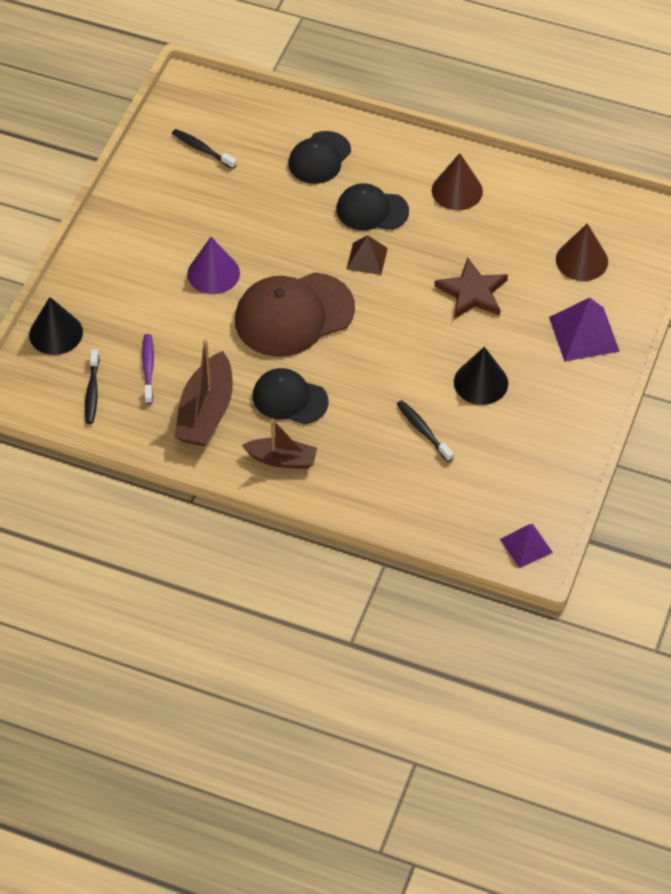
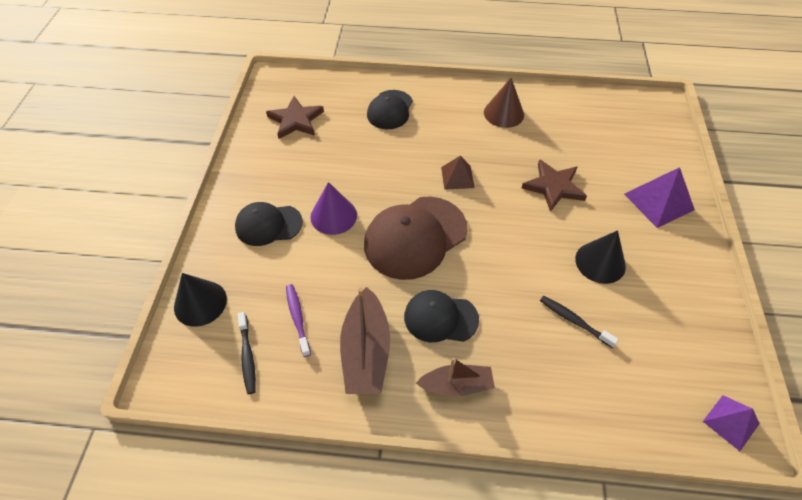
camera: 15 degrees left, 0 degrees up
(202, 149) = (296, 120): black toothbrush -> brown star
(372, 210) = (446, 140): black cap -> black cap (268, 225)
(581, 260) = (623, 145): brown cone -> none

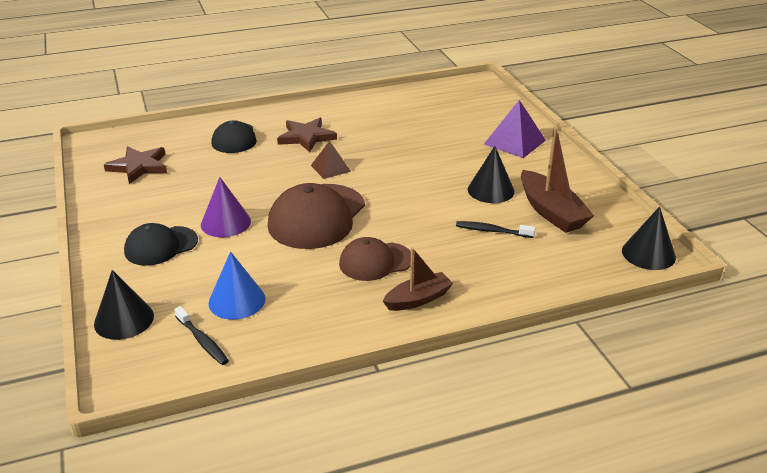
camera: 25 degrees left, 20 degrees down
(297, 318) = (237, 300): purple toothbrush -> blue cone
(366, 351) = (320, 303): brown boat -> brown boat (551, 212)
(440, 318) = (375, 261): black cap -> brown cap
(503, 113) = (346, 117): brown cone -> none
(554, 187) = (422, 154): brown star -> brown star (306, 137)
(731, 422) = (648, 254): purple pyramid -> black cone

